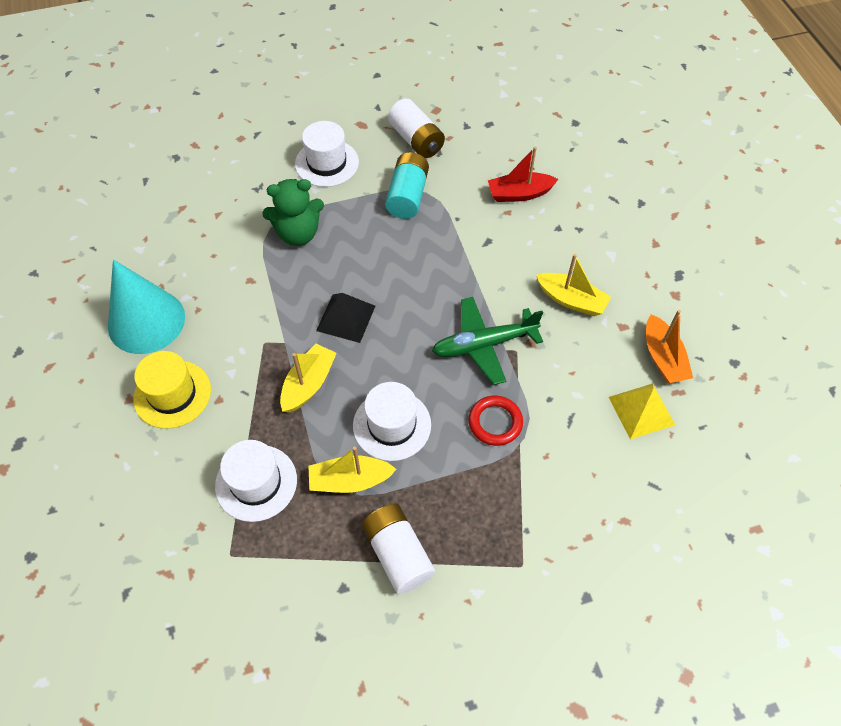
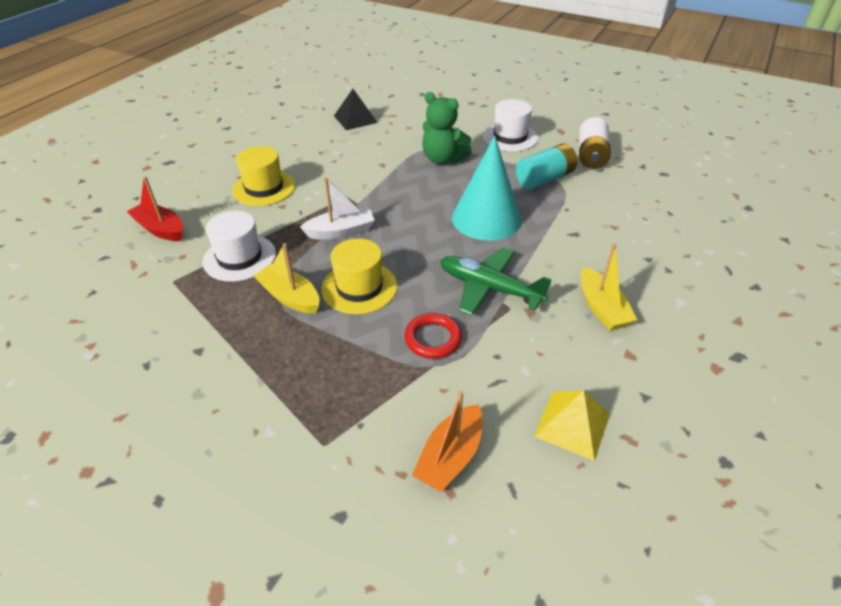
camera: 45 degrees right, 15 degrees down
(146, 321) = (301, 150): turquoise cone -> turquoise cone (486, 219)
(309, 384) = (341, 231): yellow boat -> white boat
(346, 318) = (412, 214): black pyramid -> black pyramid (355, 119)
(392, 425) = (359, 287): white hat -> yellow hat
(398, 553) = (256, 360): white battery -> none
(519, 194) = (639, 222): red boat -> red boat (160, 229)
(663, 358) = (644, 403): orange boat -> orange boat (450, 457)

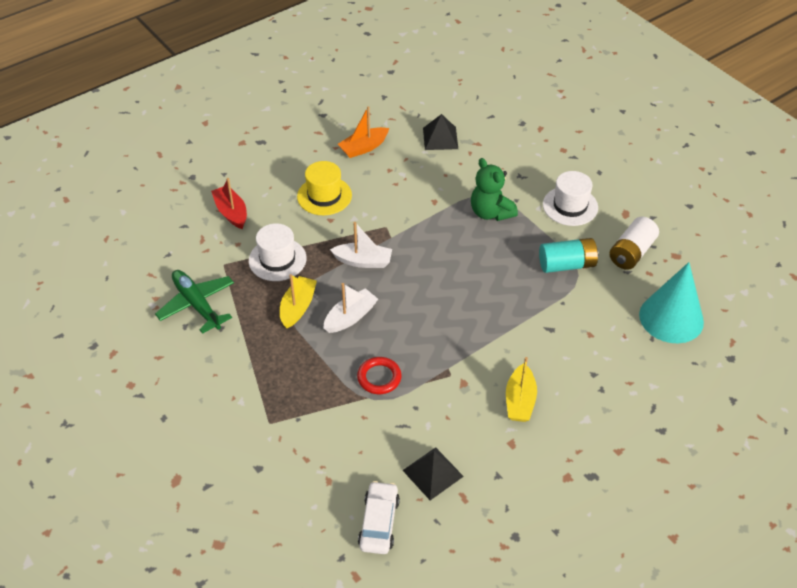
camera: 25 degrees right, 5 degrees up
(290, 297) = (298, 307): yellow boat -> yellow boat turned 45 degrees clockwise
(359, 287) = (350, 317): yellow hat -> white boat
(450, 457) = (341, 461): orange boat -> orange boat (363, 148)
(486, 219) = (486, 289): turquoise cone -> turquoise cone (671, 318)
(489, 288) = (446, 353): green plane -> green plane (197, 304)
(554, 522) = (379, 523): none -> white car
(572, 424) = (432, 473): yellow pyramid -> black pyramid

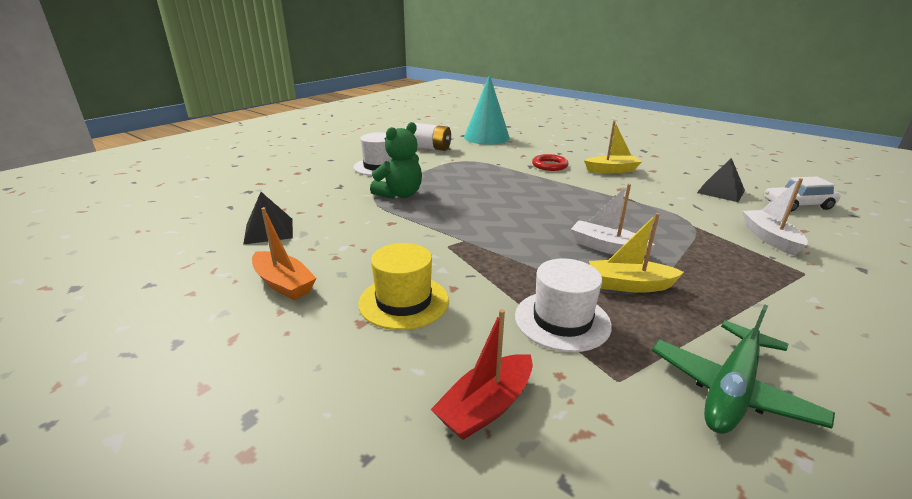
camera: 105 degrees left, 20 degrees down
(363, 261) = (515, 252): white boat -> white boat (769, 238)
(379, 377) = (663, 222): red ring -> red ring (549, 165)
(567, 265) = (454, 164): turquoise battery -> none

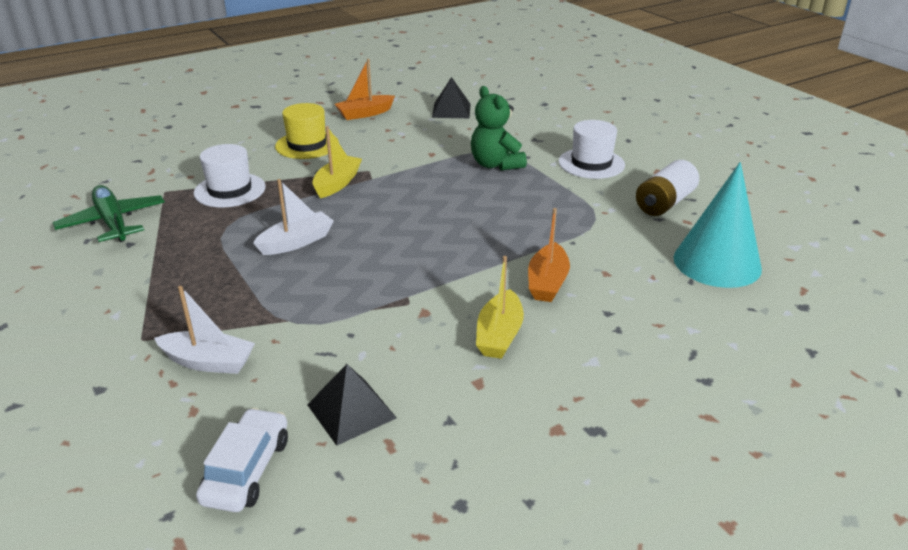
camera: 110 degrees right, 5 degrees up
(486, 407) = (196, 153): red boat -> none
(549, 165) = (547, 282): red ring -> orange boat
(629, 285) = (235, 230): yellow boat -> yellow boat (337, 183)

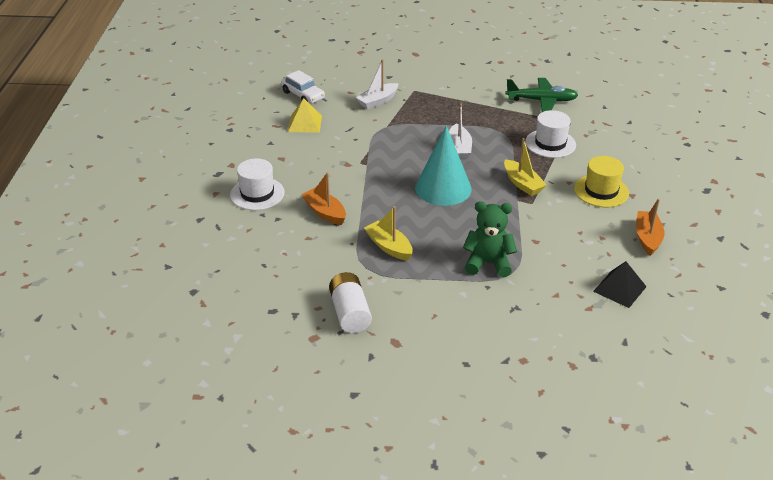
camera: 125 degrees right, 5 degrees up
(351, 411) = (305, 123): black pyramid -> yellow pyramid
(499, 335) = (303, 177): yellow boat -> yellow boat (389, 247)
(591, 163) = (444, 313): white hat -> white hat (257, 194)
(717, 263) = (265, 287): turquoise cone -> turquoise cone (443, 188)

